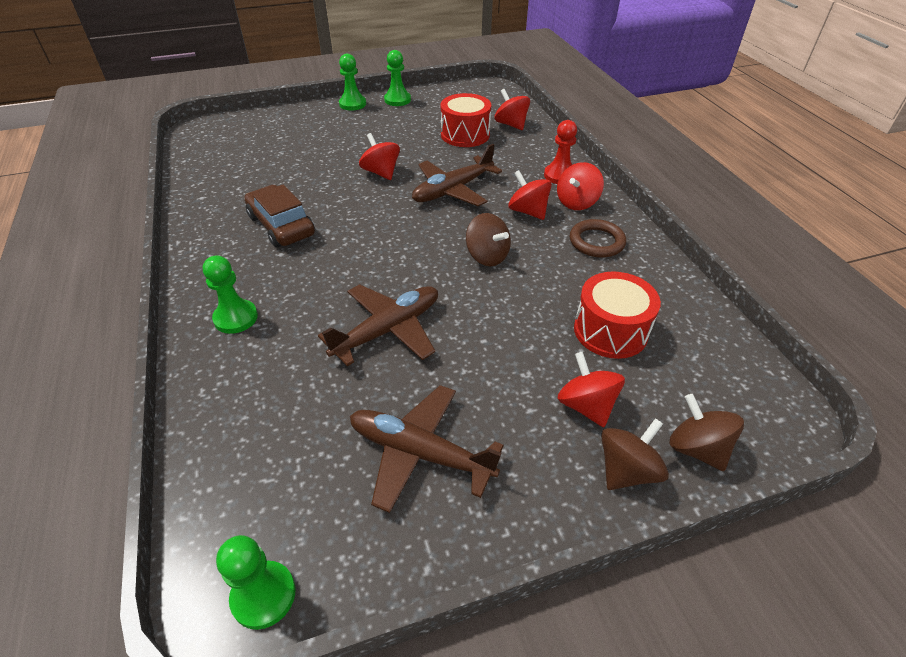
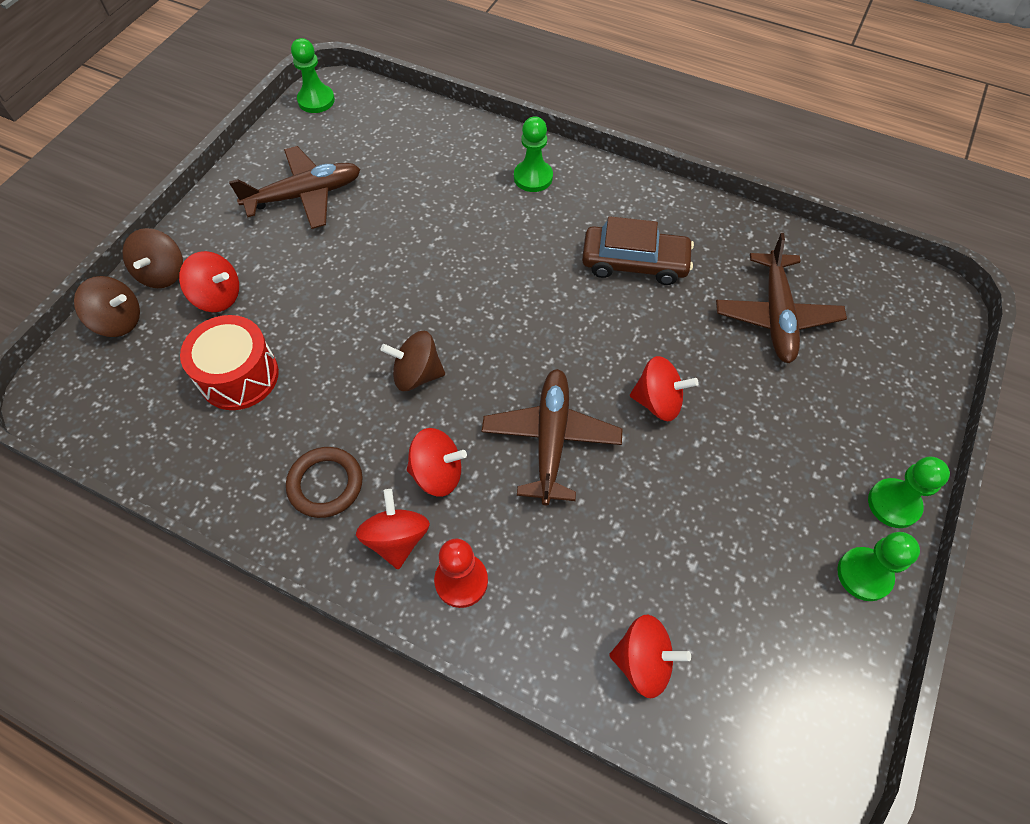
camera: 135 degrees right, 15 degrees up
(388, 330) = (417, 247): brown plane -> brown plane (776, 316)
(465, 135) = (668, 569): red drum -> none

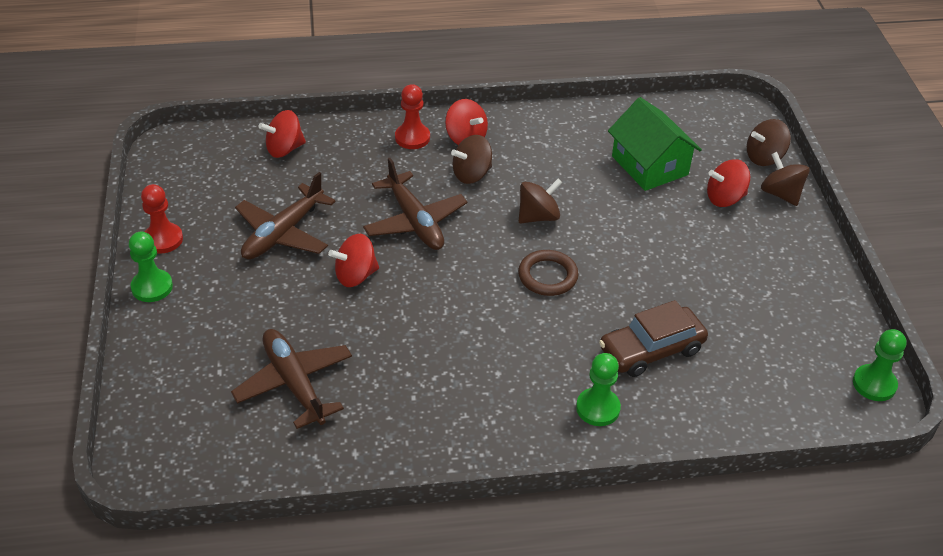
camera: 145 degrees right, 15 degrees down
(239, 376) = (649, 165): red drum -> green house
(305, 195) = (763, 293): brown plane -> brown plane (283, 233)
(325, 484) = (532, 142): brown ring -> brown ring (547, 276)
(437, 473) = (471, 174): red spinning top -> brown spinning top
(634, 263) = (443, 371): brown car -> brown car (651, 350)
(864, 574) = (163, 239): green pawn -> red pawn

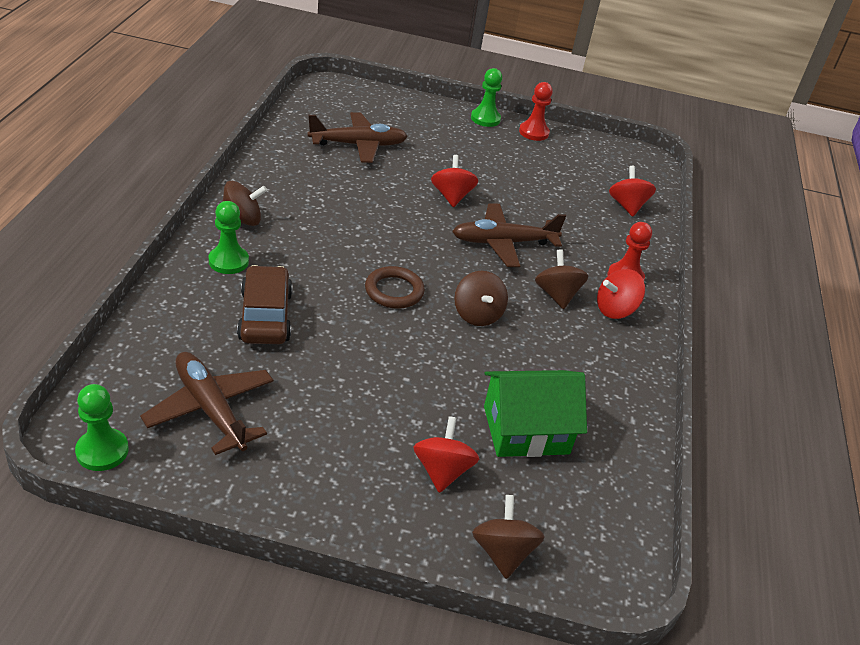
camera: 105 degrees right, 5 degrees down
(283, 233) = (517, 179): brown plane -> brown plane (210, 409)
(780, 194) = (426, 531): brown spinning top -> brown spinning top (242, 220)

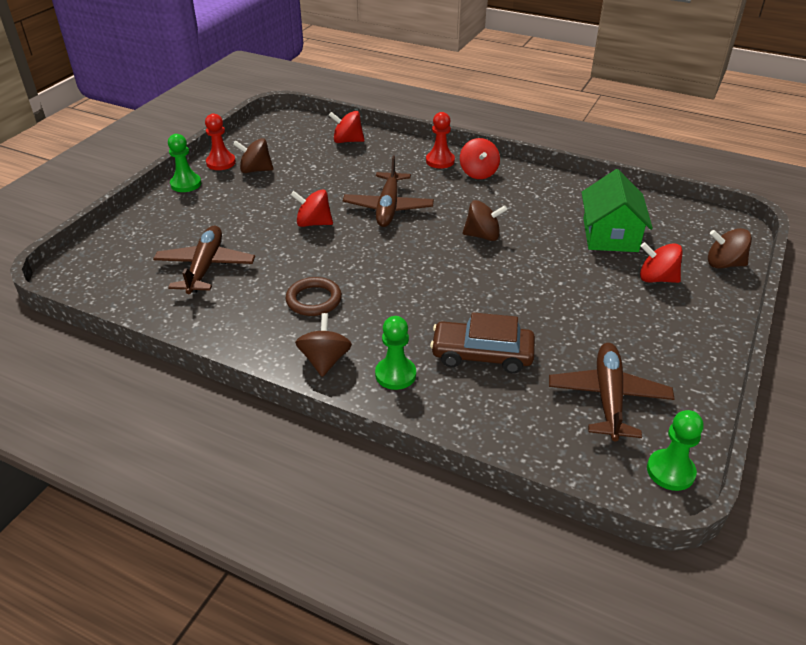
camera: 70 degrees left, 0 degrees up
(210, 409) = (608, 397): brown plane -> brown plane turned 120 degrees clockwise
(394, 291) = (450, 274): brown ring -> brown ring (314, 300)
(556, 295) = (459, 194): brown spinning top -> brown spinning top (255, 170)

